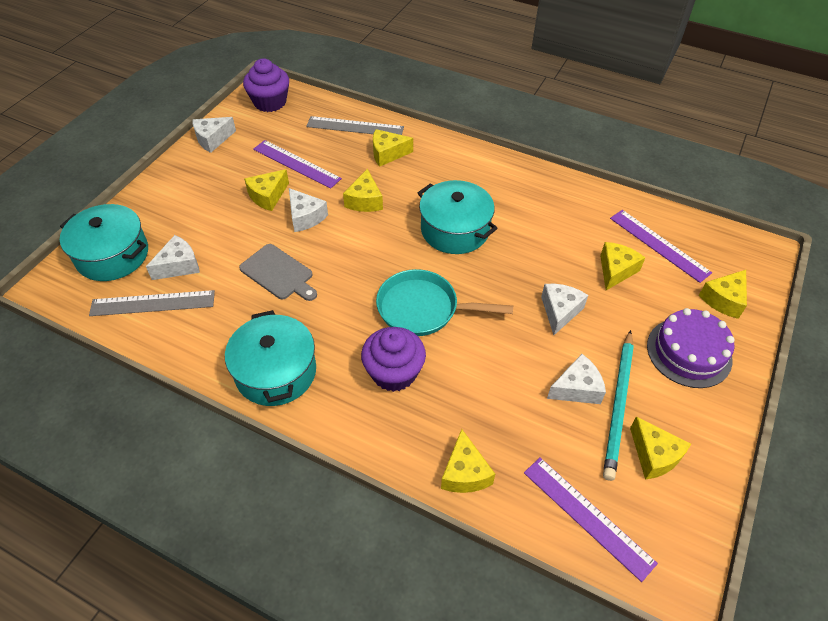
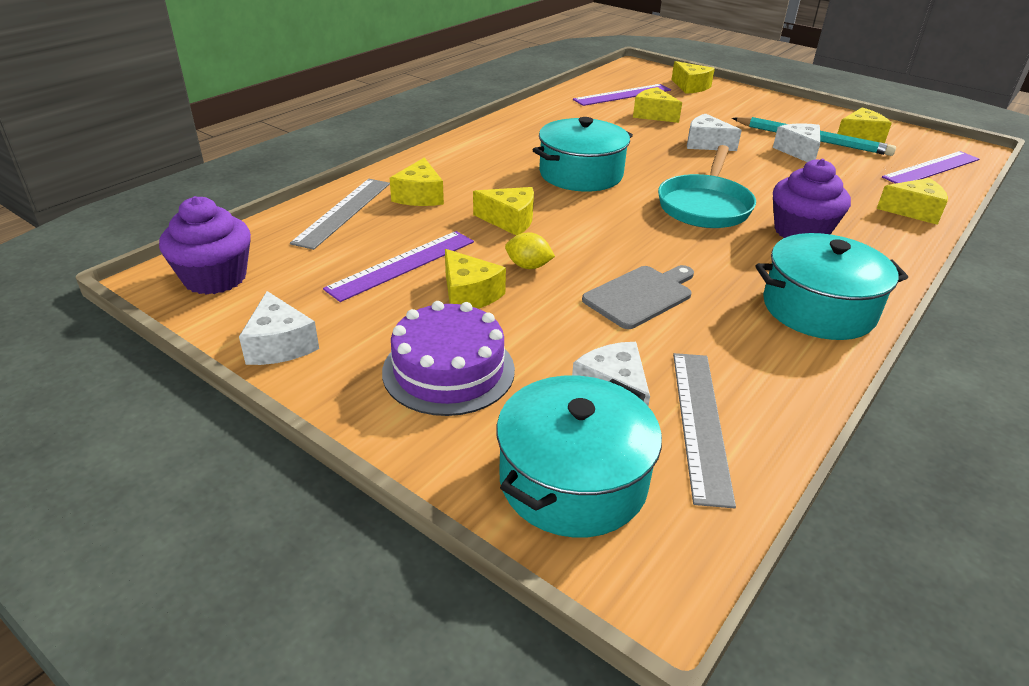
camera: 80 degrees left, 15 degrees down
(305, 217) = (528, 266): white cheese -> yellow lemon
(689, 352) = (749, 107): purple cake -> purple cake (448, 370)

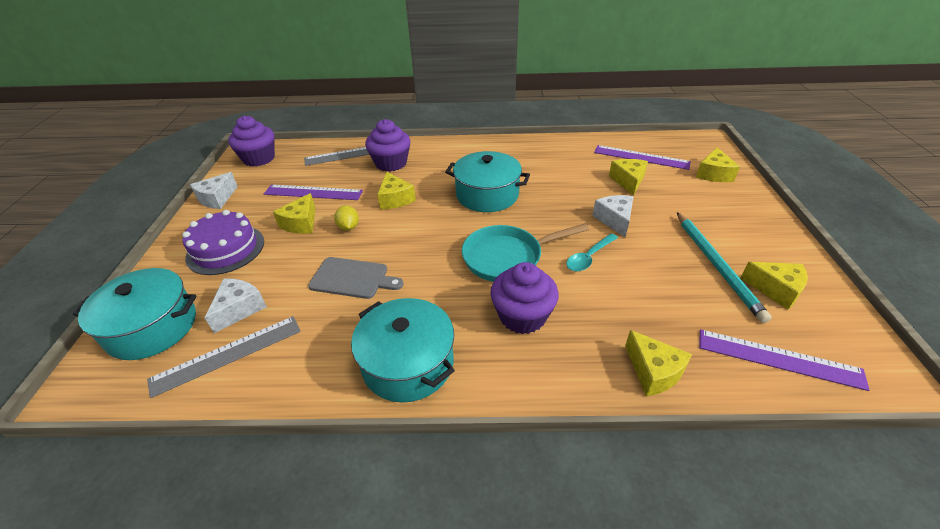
camera: 55 degrees right, 5 degrees up
(419, 196) = (391, 163): yellow cheese -> purple cupcake
(748, 174) = (589, 257): none -> turquoise spoon
(799, 151) = (677, 267): white cheese -> none

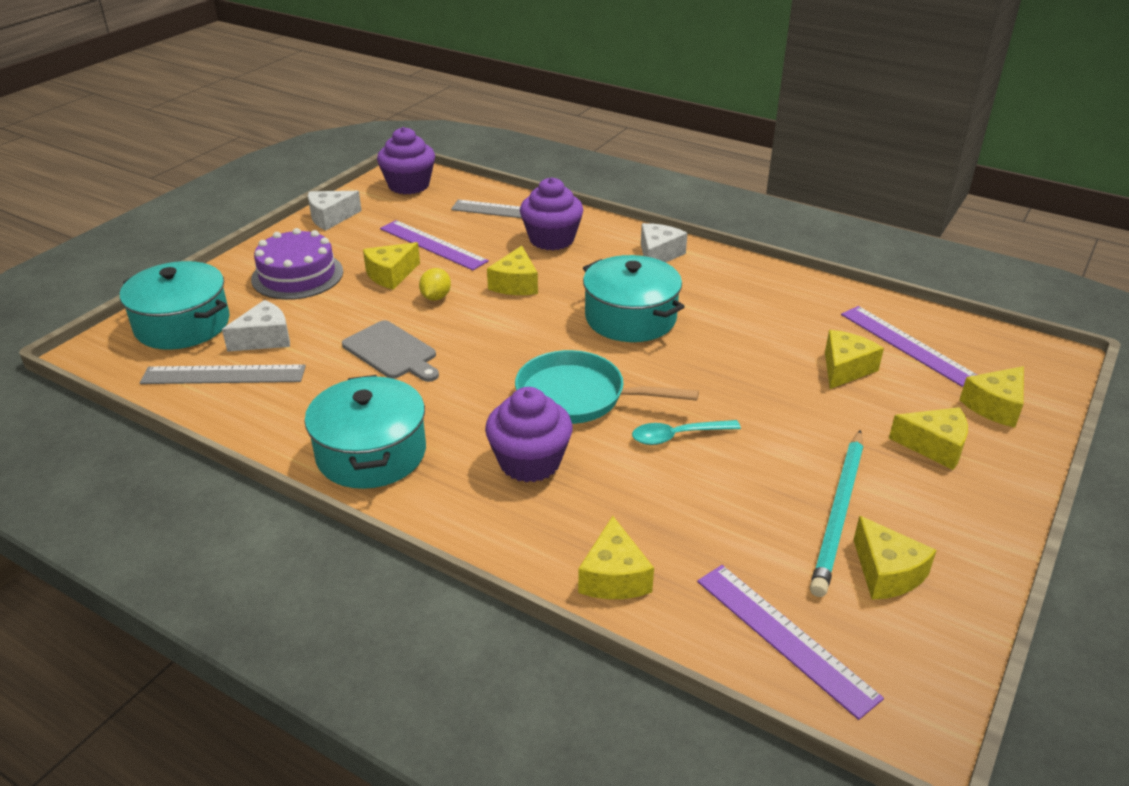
camera: 30 degrees right, 5 degrees down
(614, 220) = (764, 408): white cheese -> white cheese (658, 255)
(713, 206) = (934, 446): none -> yellow cheese

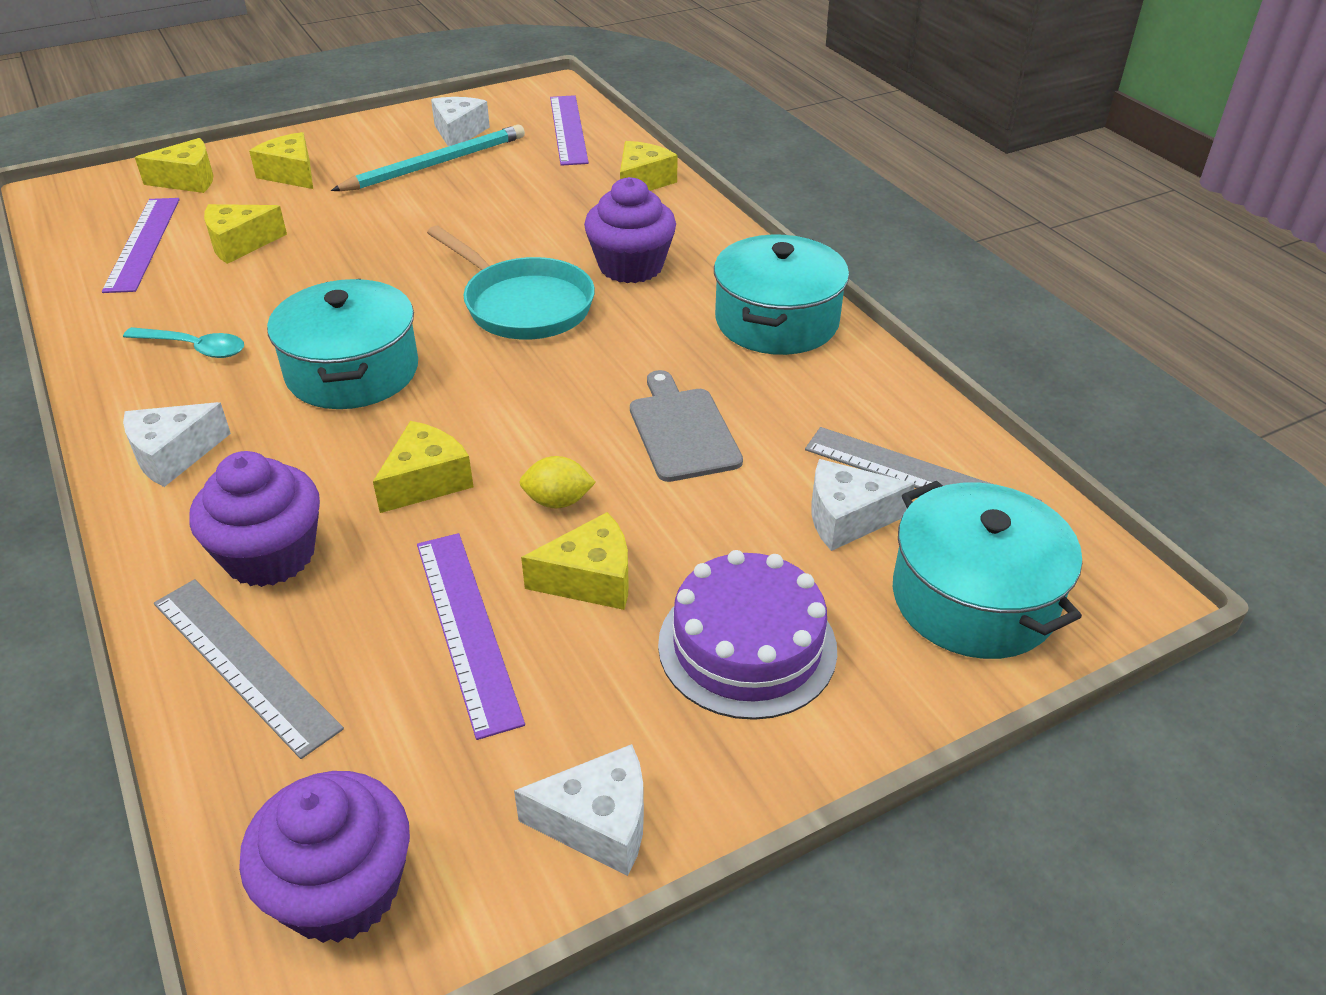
camera: 150 degrees left, 5 degrees up
(436, 297) = (558, 501): yellow lemon -> yellow lemon turned 45 degrees clockwise
(678, 436) = (477, 243): turquoise spoon -> turquoise spoon (194, 348)
(886, 573) = (459, 133): yellow cheese -> white cheese

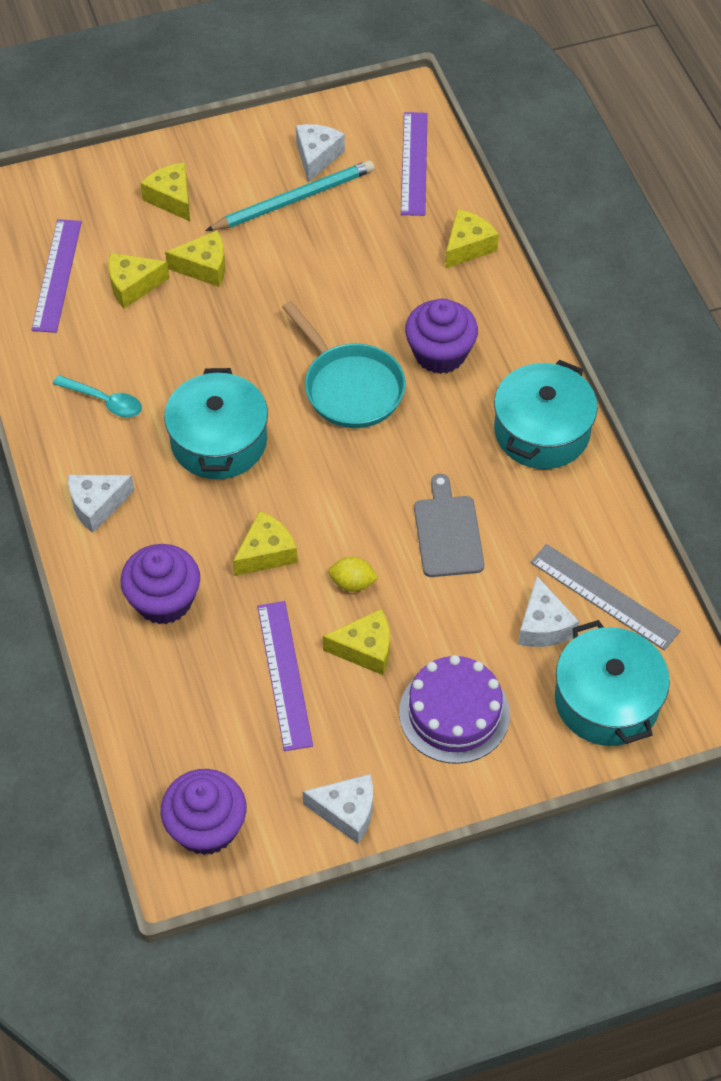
camera: 10 degrees right, 15 degrees up
(188, 180) = (86, 196): yellow cheese -> yellow cheese (204, 267)
(245, 663) = (151, 679): grey ruler -> none
(847, 518) = (543, 625): white cheese -> white cheese turned 105 degrees counterclockwise

